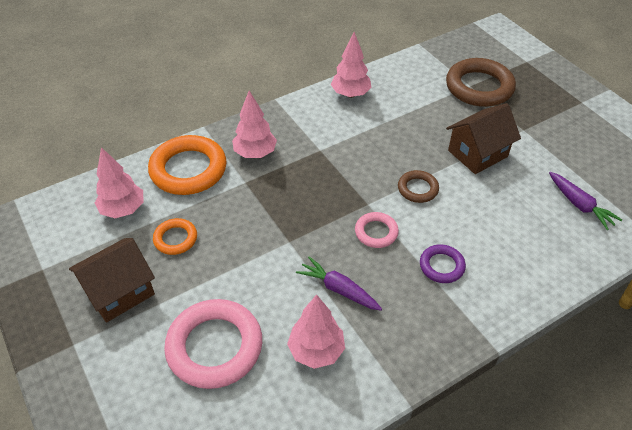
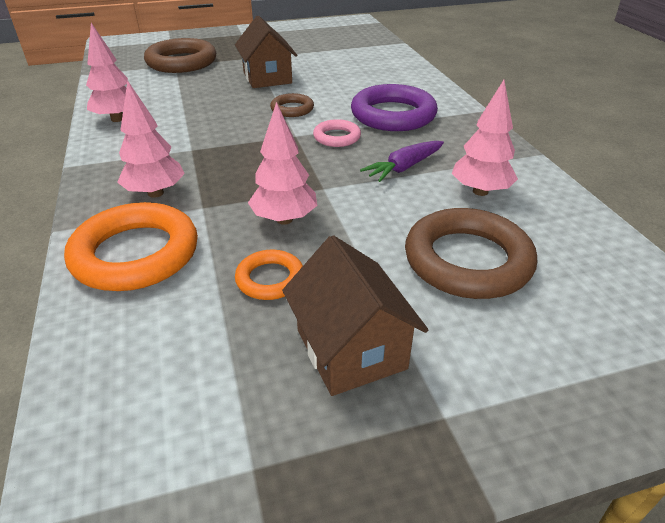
camera: 75 degrees left, 10 degrees down
(123, 210) = (170, 335): pink tree -> pink tree (284, 219)
(214, 347) = (467, 260): pink ring -> brown ring
(441, 266) = (393, 115): purple ring -> purple ring, size x1.93
(579, 205) = (352, 56): purple carrot -> none

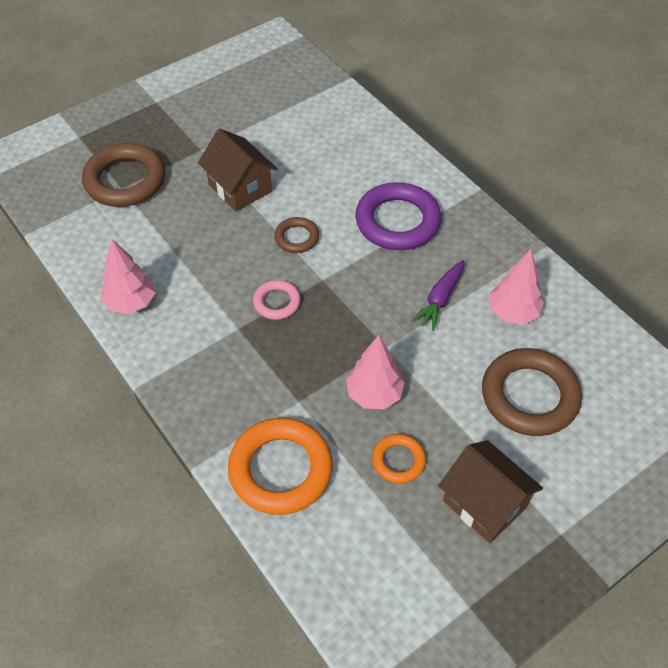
camera: 20 degrees left, 15 degrees up
(155, 193) = (247, 396): pink tree -> none
(337, 137) = (362, 271): pink ring -> pink ring (277, 302)

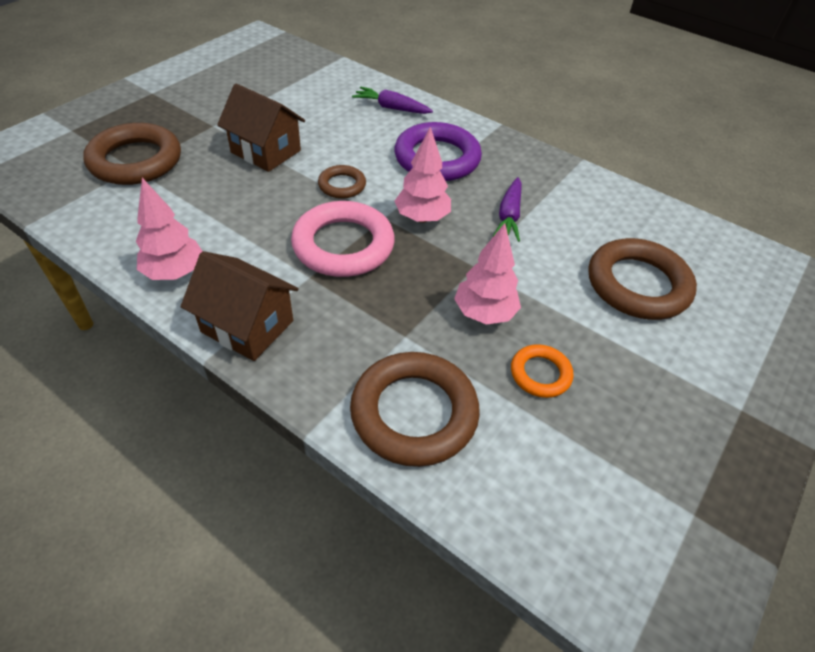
camera: 20 degrees left, 5 degrees down
(277, 302) = (343, 245): pink ring -> pink ring, size x1.93
(280, 469) = (414, 413): orange ring -> brown ring
(376, 152) = (391, 108): none -> purple carrot
(484, 503) = (651, 397): brown house -> brown house (247, 326)
(513, 313) = (582, 216): pink tree -> pink tree (422, 218)

